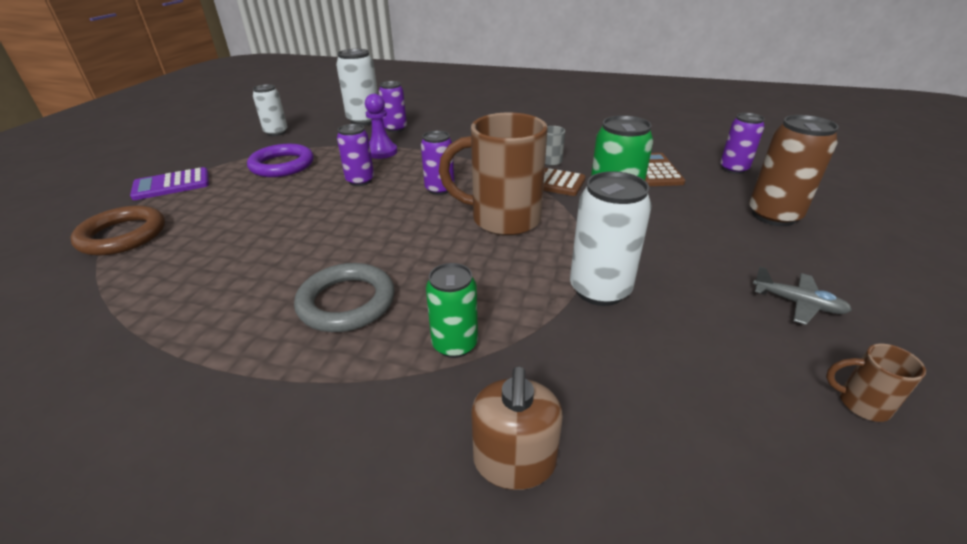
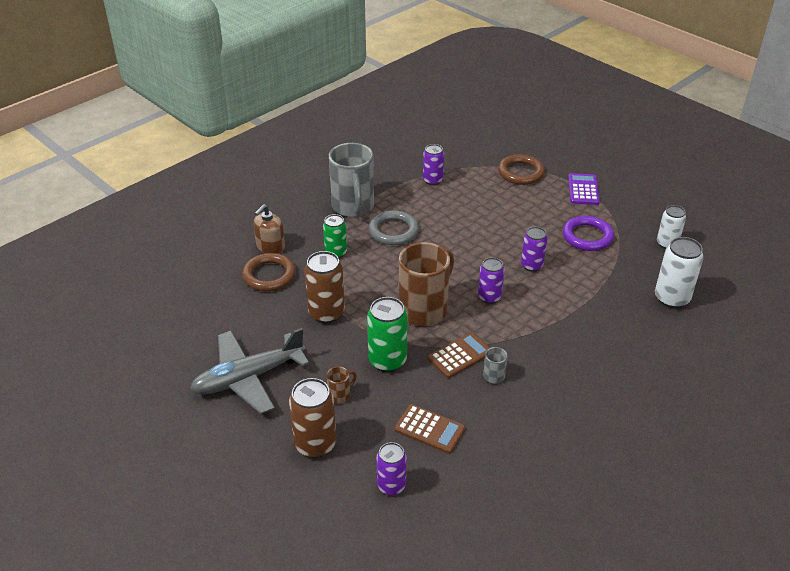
camera: 120 degrees right, 5 degrees up
(287, 388) = (353, 207): none -> grey mug
(381, 152) = (581, 289): purple pawn -> none
(395, 129) = (635, 311): purple can -> purple can (432, 180)
(514, 461) = (270, 247): brown soap dispenser -> brown soap dispenser turned 90 degrees counterclockwise
(596, 406) = (269, 275): none -> brown ring
(599, 290) = (326, 313): white can -> brown can
(798, 303) = (248, 378): grey plane -> grey plane, size x2.29
(861, 403) = (195, 346): brown mug -> brown mug (340, 395)

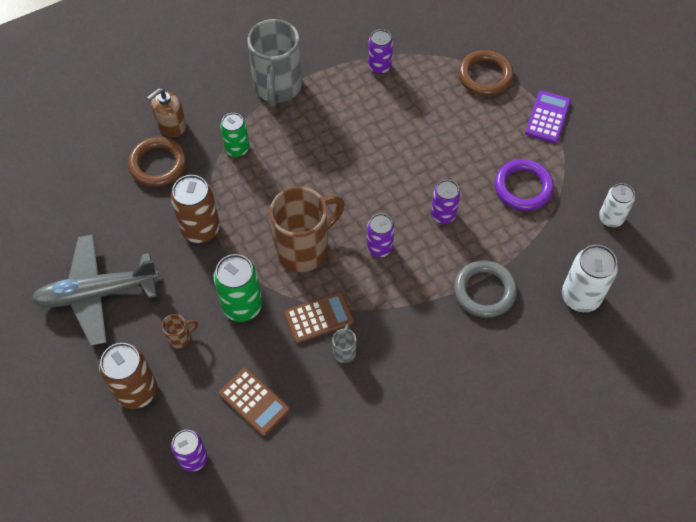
camera: 15 degrees right, 20 degrees up
(393, 231) = (309, 132): grey ring -> grey ring (484, 291)

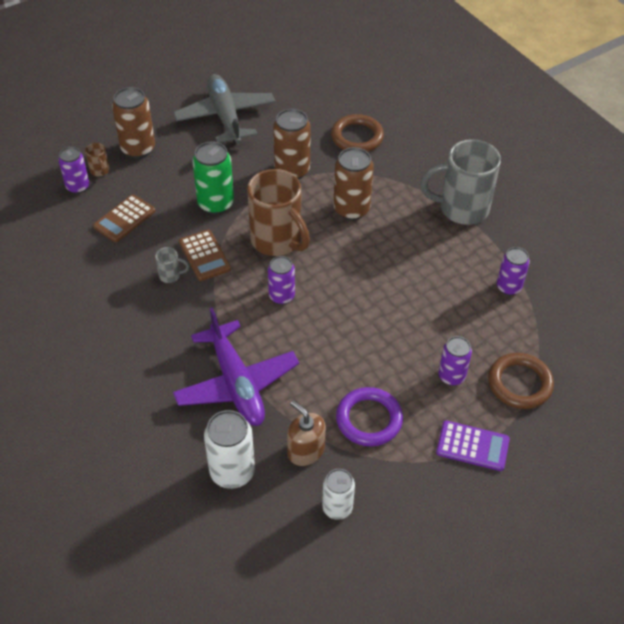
camera: 85 degrees right, 10 degrees down
(171, 125) = (401, 141): brown soap dispenser -> brown soap dispenser (306, 450)
(180, 337) = (185, 168): brown mug -> brown mug (100, 171)
(237, 149) = (382, 186): green can -> none
(267, 179) = (351, 209): none -> brown can
(443, 215) = (325, 347): purple can -> purple can (451, 376)
(484, 291) = (236, 383): grey ring -> purple plane

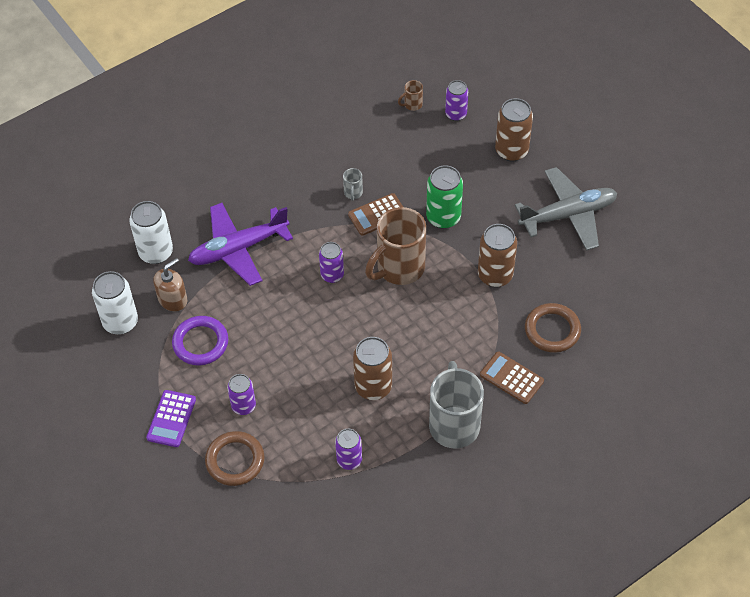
camera: 90 degrees right, 5 degrees up
(100, 171) = (478, 127): brown mug -> brown mug (412, 105)
(124, 219) = (418, 153): brown calculator -> brown calculator (511, 378)
(337, 508) = (120, 322): white can -> white can, size x1.52
(351, 209) = (445, 327): brown can -> brown can (373, 387)

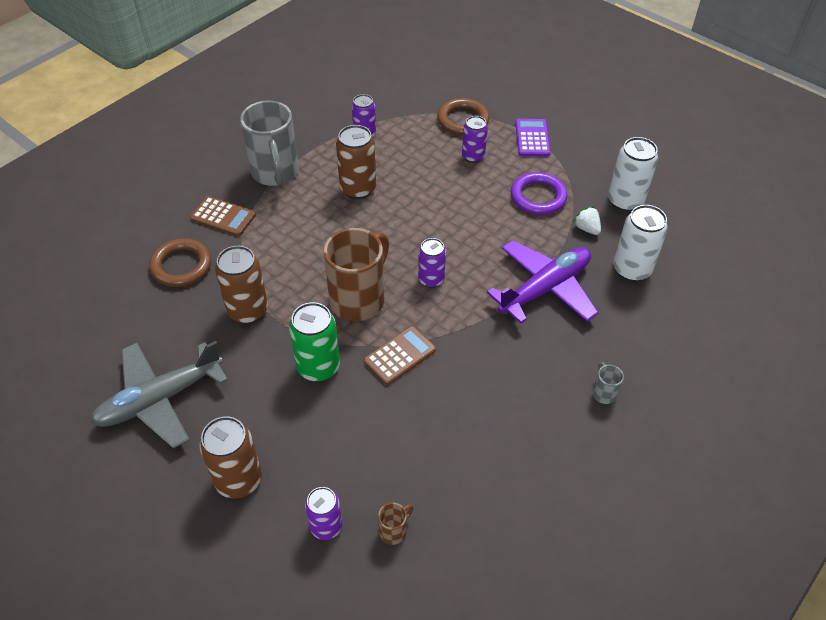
camera: 165 degrees right, 5 degrees down
(173, 299) = (586, 228): brown soap dispenser -> white strawberry
(353, 193) = (438, 378): grey mug -> grey mug (603, 393)

